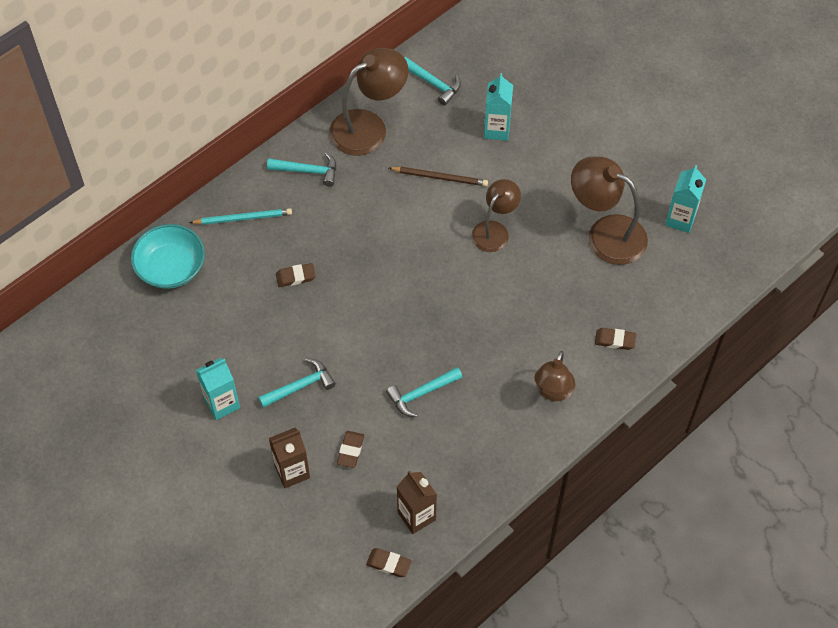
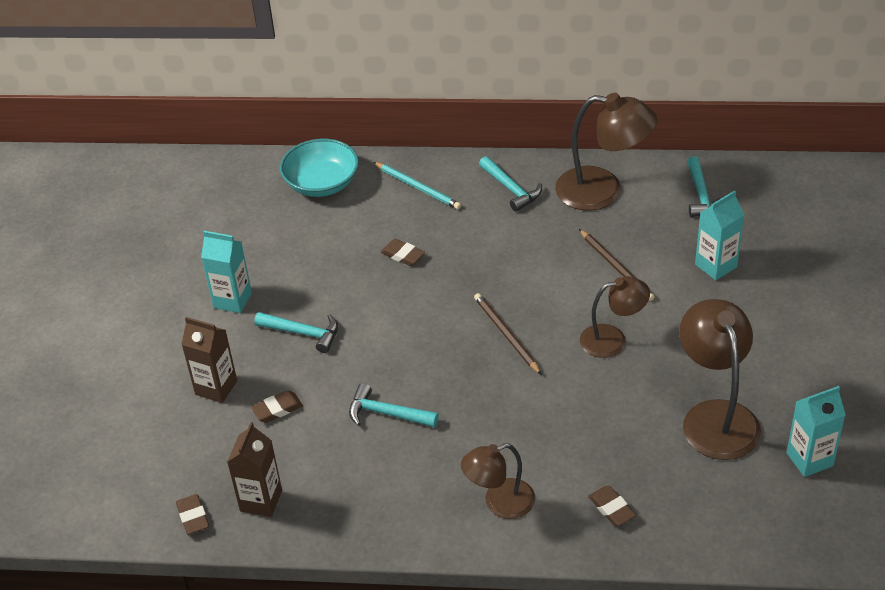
camera: 50 degrees right, 15 degrees down
(429, 279) = (506, 334): none -> brown pencil

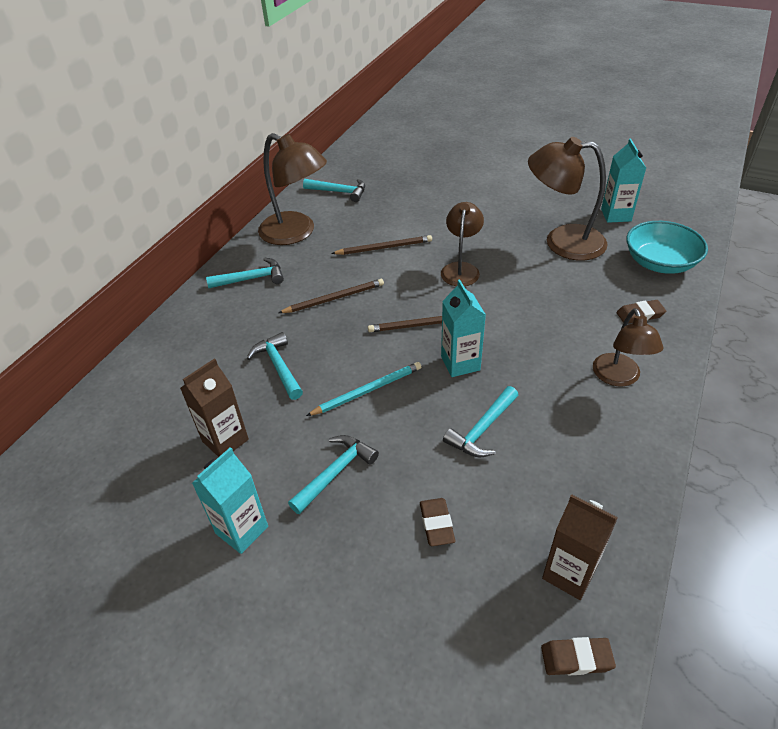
camera: 70 degrees left, 0 degrees up
(216, 387) = (374, 581): brown carton -> brown carton (225, 440)
(322, 183) = (126, 404): turquoise bowl -> turquoise bowl (660, 263)
(403, 255) = (279, 366): brown eraser -> turquoise hammer
(418, 187) = (198, 334): turquoise pencil -> turquoise pencil (368, 390)
(512, 258) = (334, 298): none -> brown pencil
(603, 191) = (296, 233): brown lamp -> brown lamp turned 90 degrees clockwise
(716, 266) = (414, 204): turquoise carton -> turquoise carton (460, 363)

